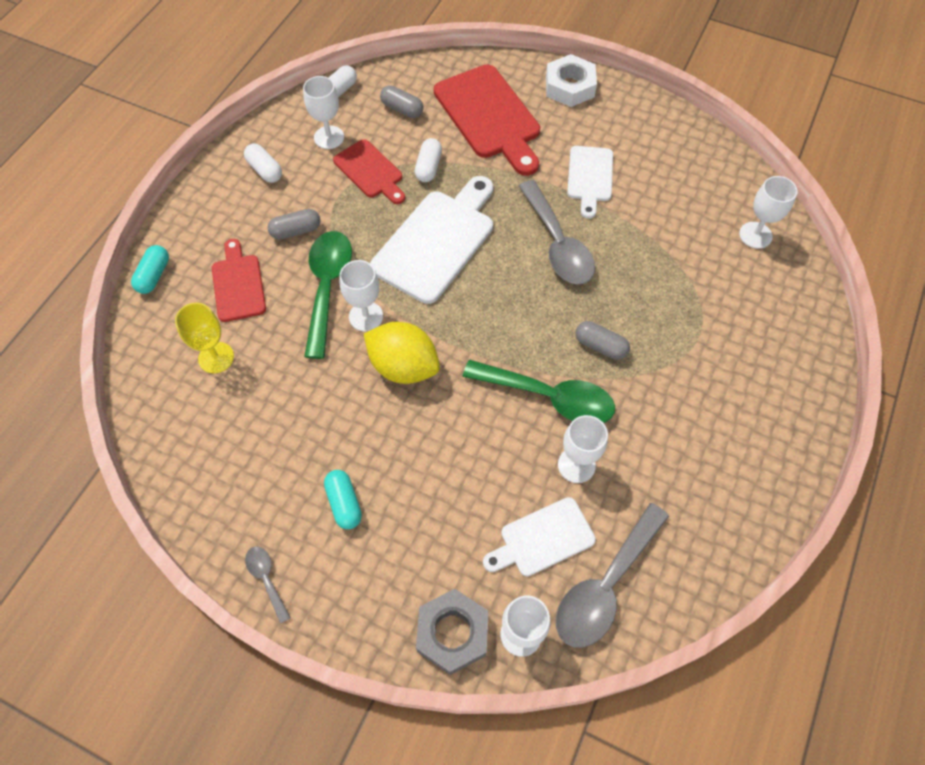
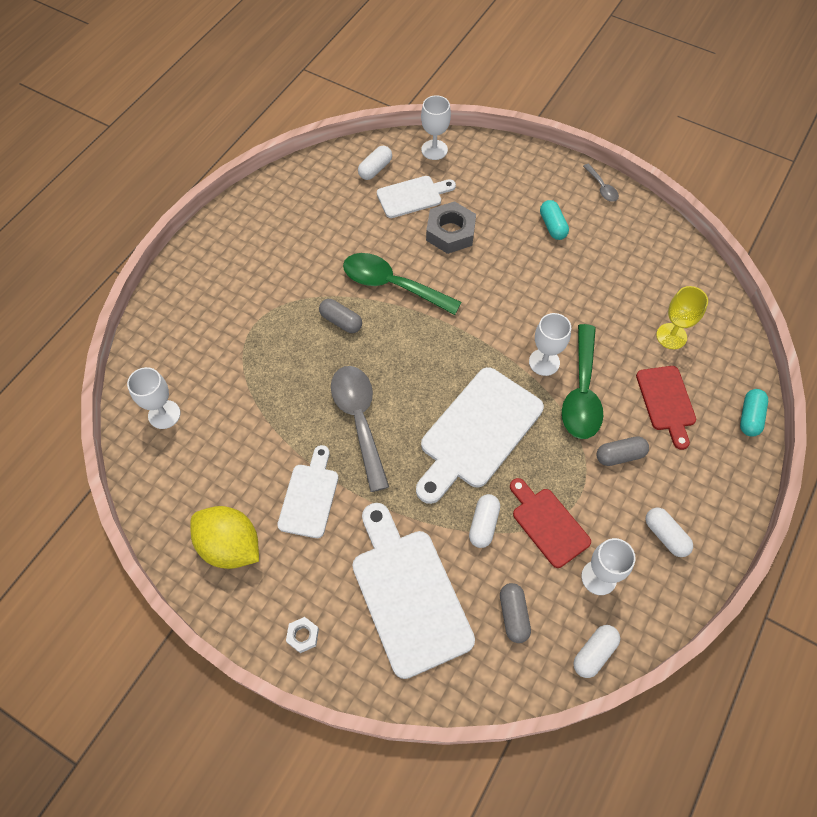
camera: 175 degrees left, 0 degrees up
(402, 109) = (513, 615): grey capsule -> grey capsule turned 45 degrees clockwise
(403, 366) = (510, 317): yellow lemon -> yellow lemon (230, 546)
(452, 633) = (478, 153): grey nut -> grey nut (450, 232)
(489, 116) = (408, 594): red cutting board -> white cutting board
(570, 87) = (303, 635): white nut -> white nut, size x0.49
(576, 465) = (380, 237): white goblet -> none
(605, 586) = (375, 169): grey spoon -> white capsule

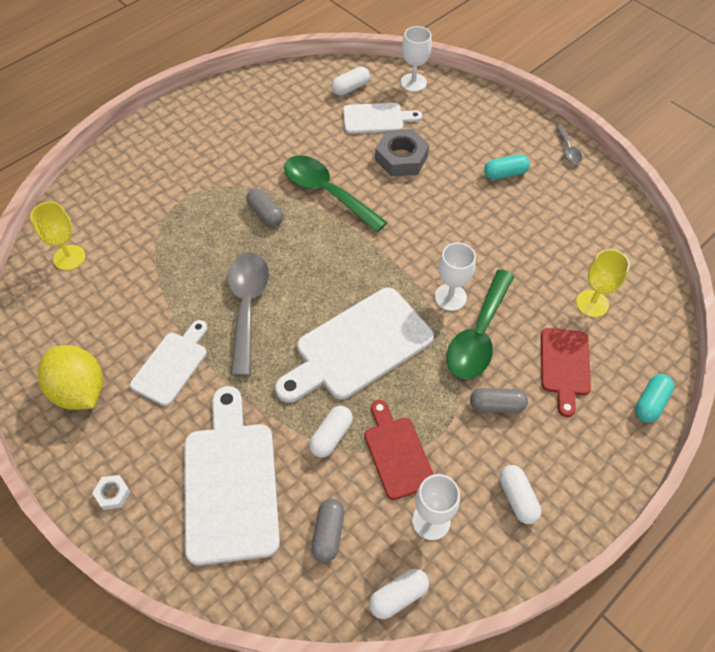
camera: 15 degrees right, 5 degrees down
(164, 414) = (69, 257): white goblet -> yellow goblet
(552, 226) = (505, 174): turquoise capsule -> turquoise capsule turned 75 degrees clockwise

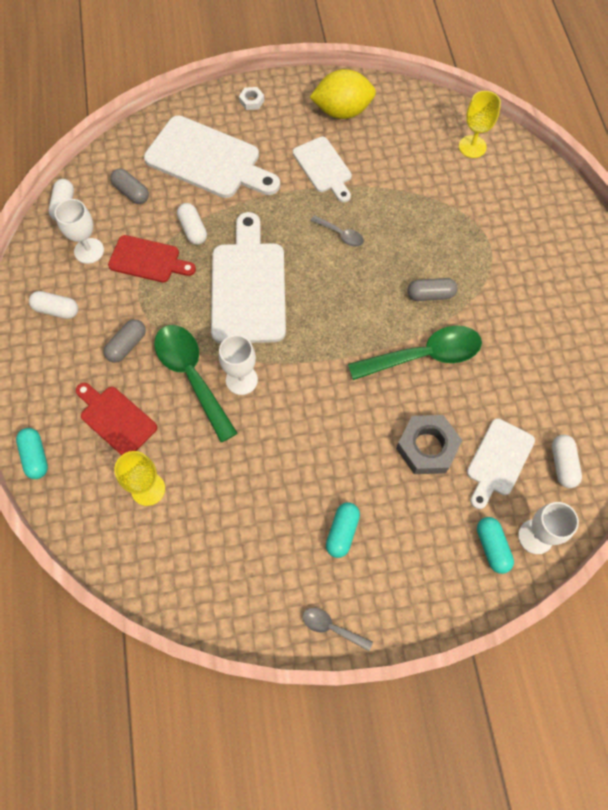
camera: 125 degrees right, 10 degrees up
(247, 307) = (341, 234): grey spoon -> grey spoon, size x0.48
(440, 99) = (492, 547): none -> turquoise capsule

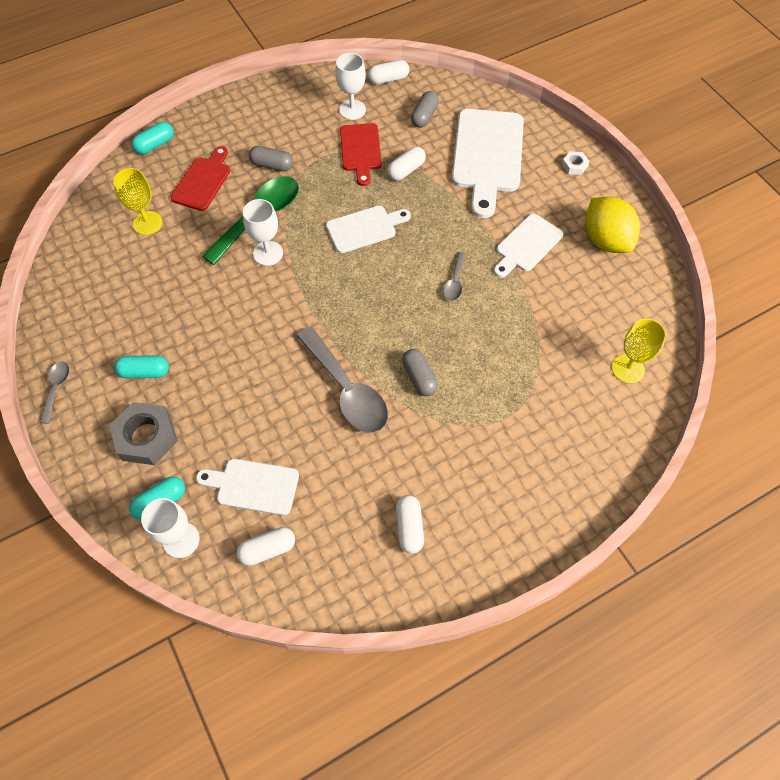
camera: 70 degrees right, 5 degrees down
(56, 310) = (287, 110): white capsule -> white capsule (409, 527)
(248, 286) = (364, 228): white cutting board -> white cutting board, size x0.58
(424, 355) = (347, 390): green spoon -> grey spoon
(427, 447) = (248, 418): grey nut -> grey nut (146, 437)

